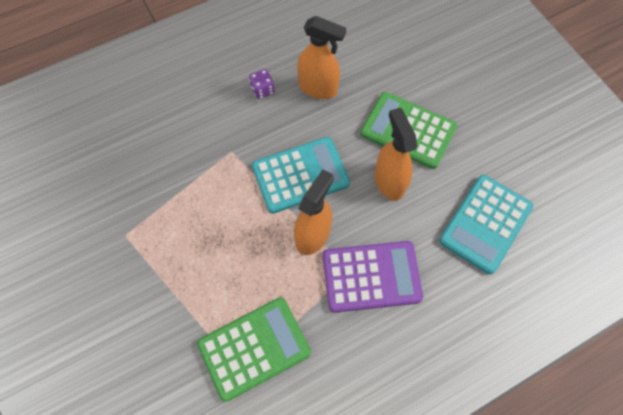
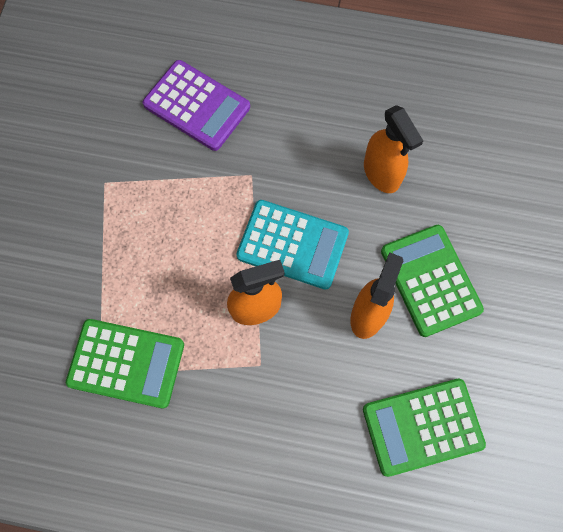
camera: 40 degrees right, 5 degrees up
(262, 90) = (328, 137): purple dice -> none
(371, 276) = (274, 386): purple calculator -> purple calculator (197, 106)
(485, 224) = (422, 427): turquoise calculator -> green calculator

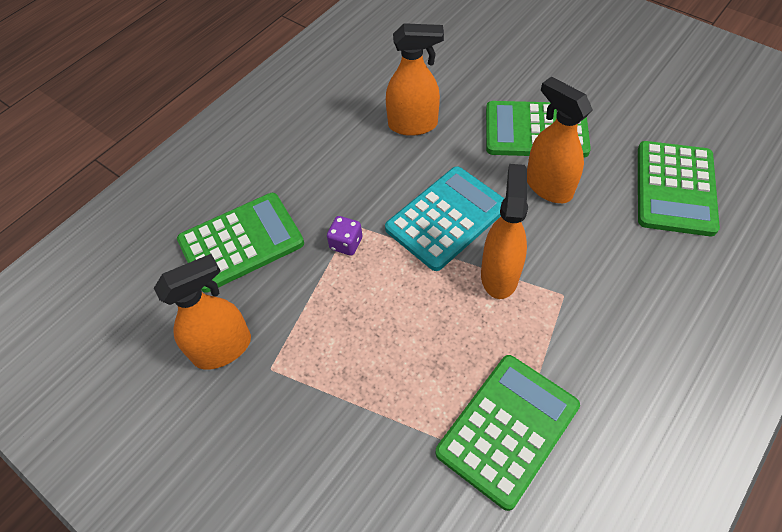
camera: 60 degrees left, 15 degrees down
(106, 143) = (223, 348): none -> orange spray bottle
(197, 106) = (241, 242): purple calculator -> green calculator
(231, 180) = (346, 243): none -> purple dice

